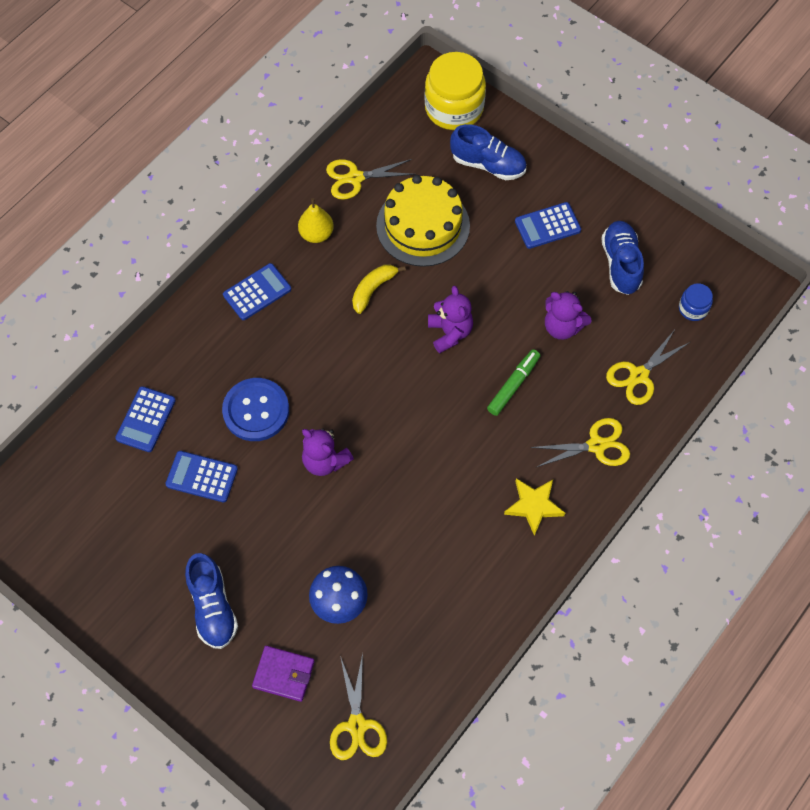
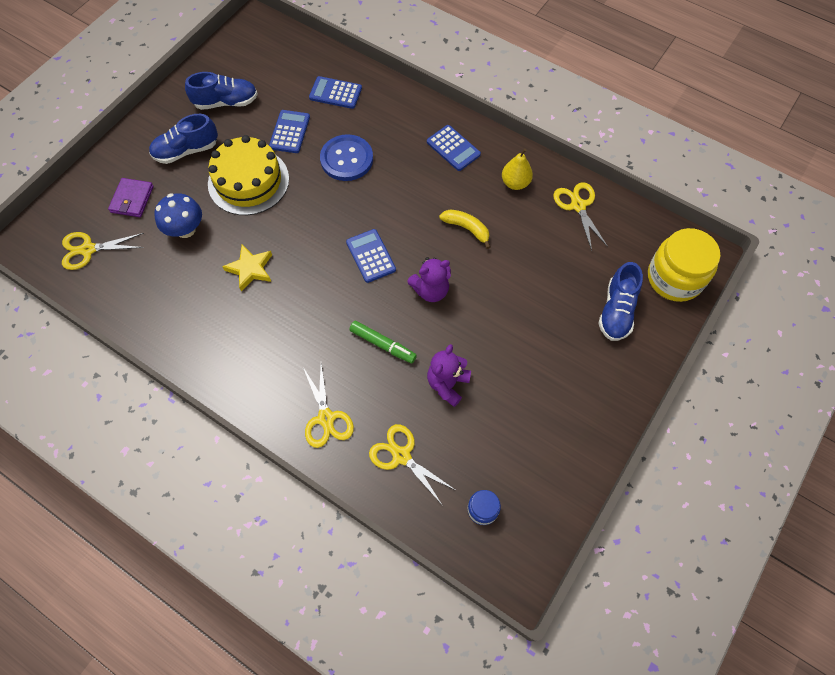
camera: 85 degrees right, 0 degrees up
(325, 461) = (305, 209): purple teddy bear -> none
(423, 226) = (538, 261): yellow cake -> yellow cake (248, 181)
(534, 506) = (266, 367): yellow star -> yellow star (250, 269)
(547, 226) = (557, 367): blue calculator -> blue calculator (371, 256)
(620, 264) = (525, 436): blue shoe -> blue shoe (226, 102)

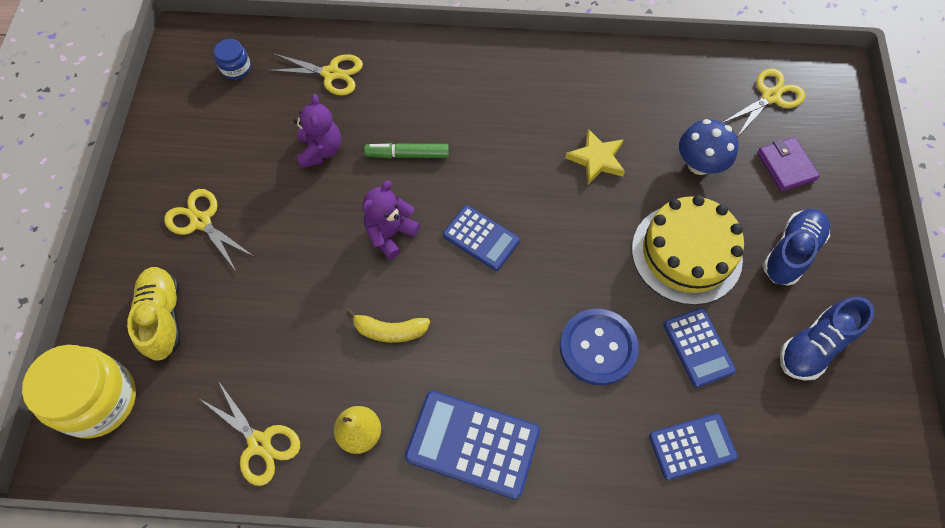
camera: 150 degrees right, 0 degrees up
(326, 418) = (418, 70): yellow scissors -> yellow scissors (200, 221)
(453, 148) = (473, 444): blue calculator -> blue calculator, size x1.56
(616, 311) = (163, 317): blue shoe -> yellow shoe

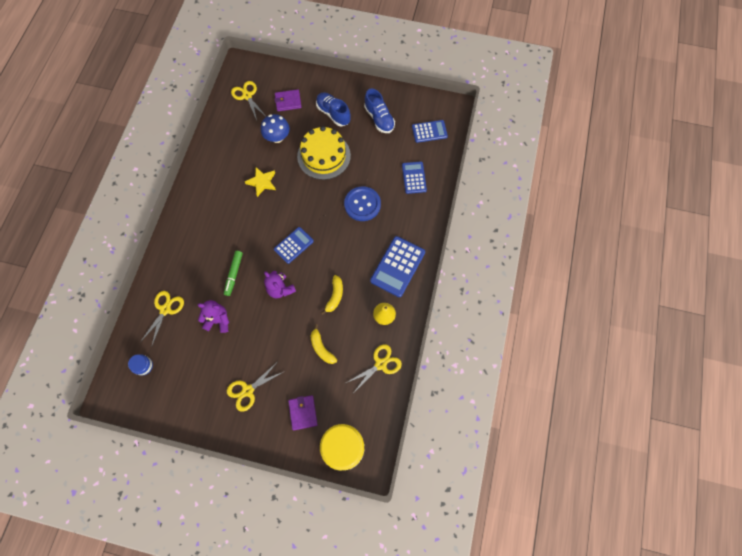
camera: 80 degrees left, 5 degrees up
(163, 317) = (303, 412): yellow shoe -> purple wallet
(285, 326) = (321, 348): none -> yellow banana
(698, 347) = (370, 163): blue calculator -> blue calculator (429, 131)

